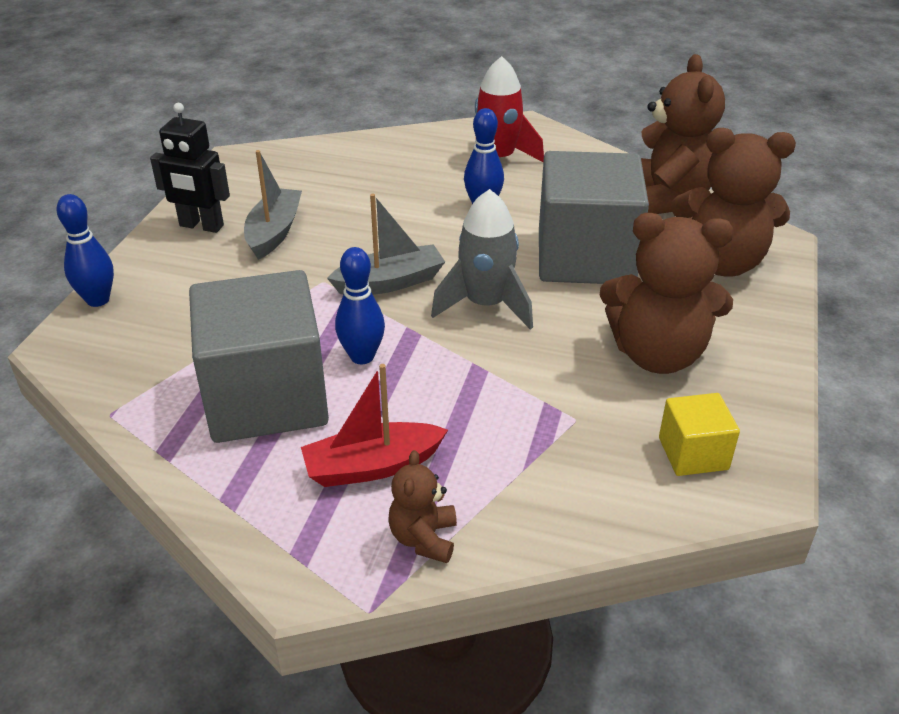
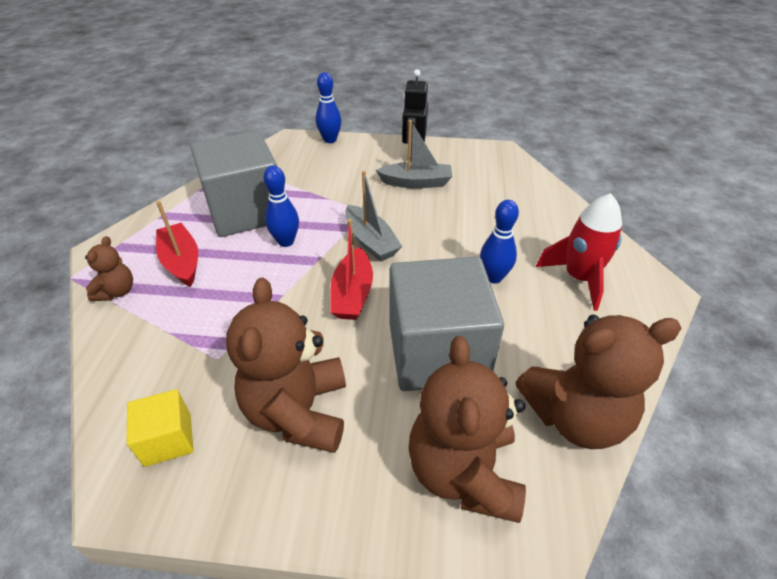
camera: 80 degrees right, 5 degrees up
(423, 538) = (117, 291): brown teddy bear -> brown teddy bear turned 105 degrees clockwise
(486, 305) = (352, 294): grey rocket -> red boat

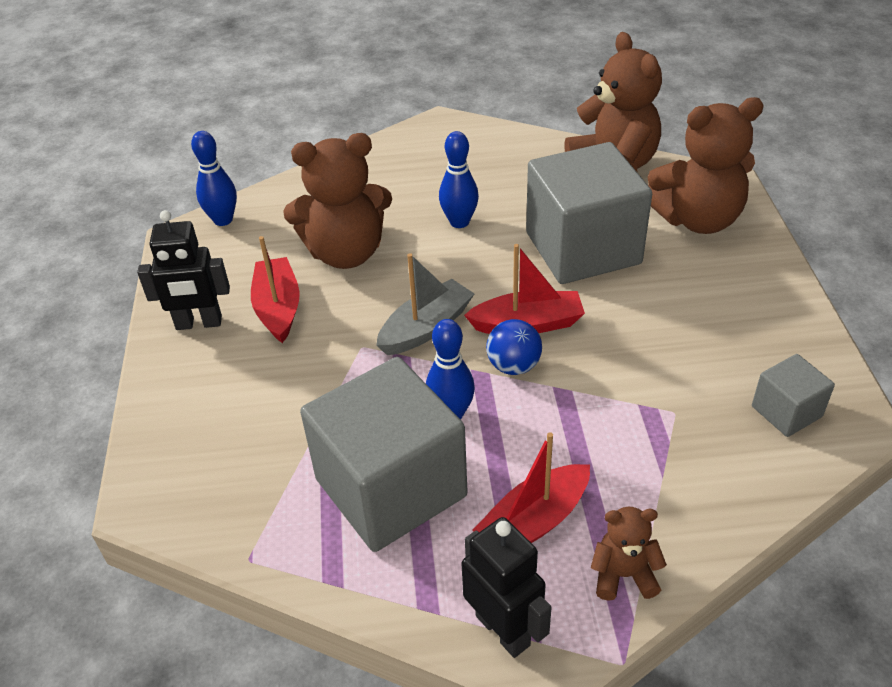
camera: 100 degrees left, 0 degrees up
(128, 237) = (503, 630): none -> black robot
(168, 439) = (786, 411): yellow cube -> grey cube
(298, 412) = (701, 326): brown teddy bear -> brown teddy bear (346, 253)
(312, 278) = (513, 366): none -> blue ball
(330, 140) = (148, 439): blue bowling pin -> blue bowling pin (223, 220)
(416, 182) = (278, 308): grey boat -> red boat
(579, 278) = (440, 168): red rocket -> none

